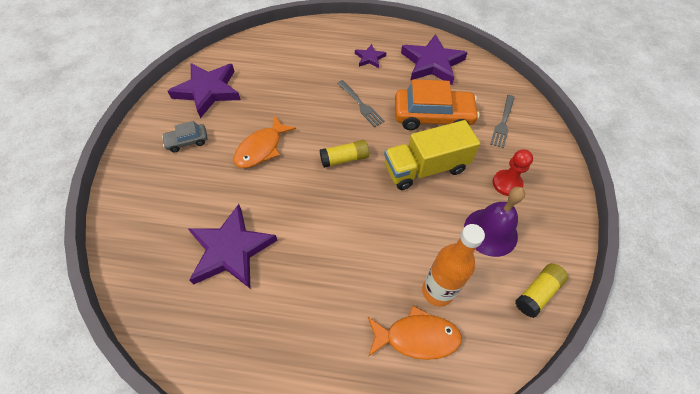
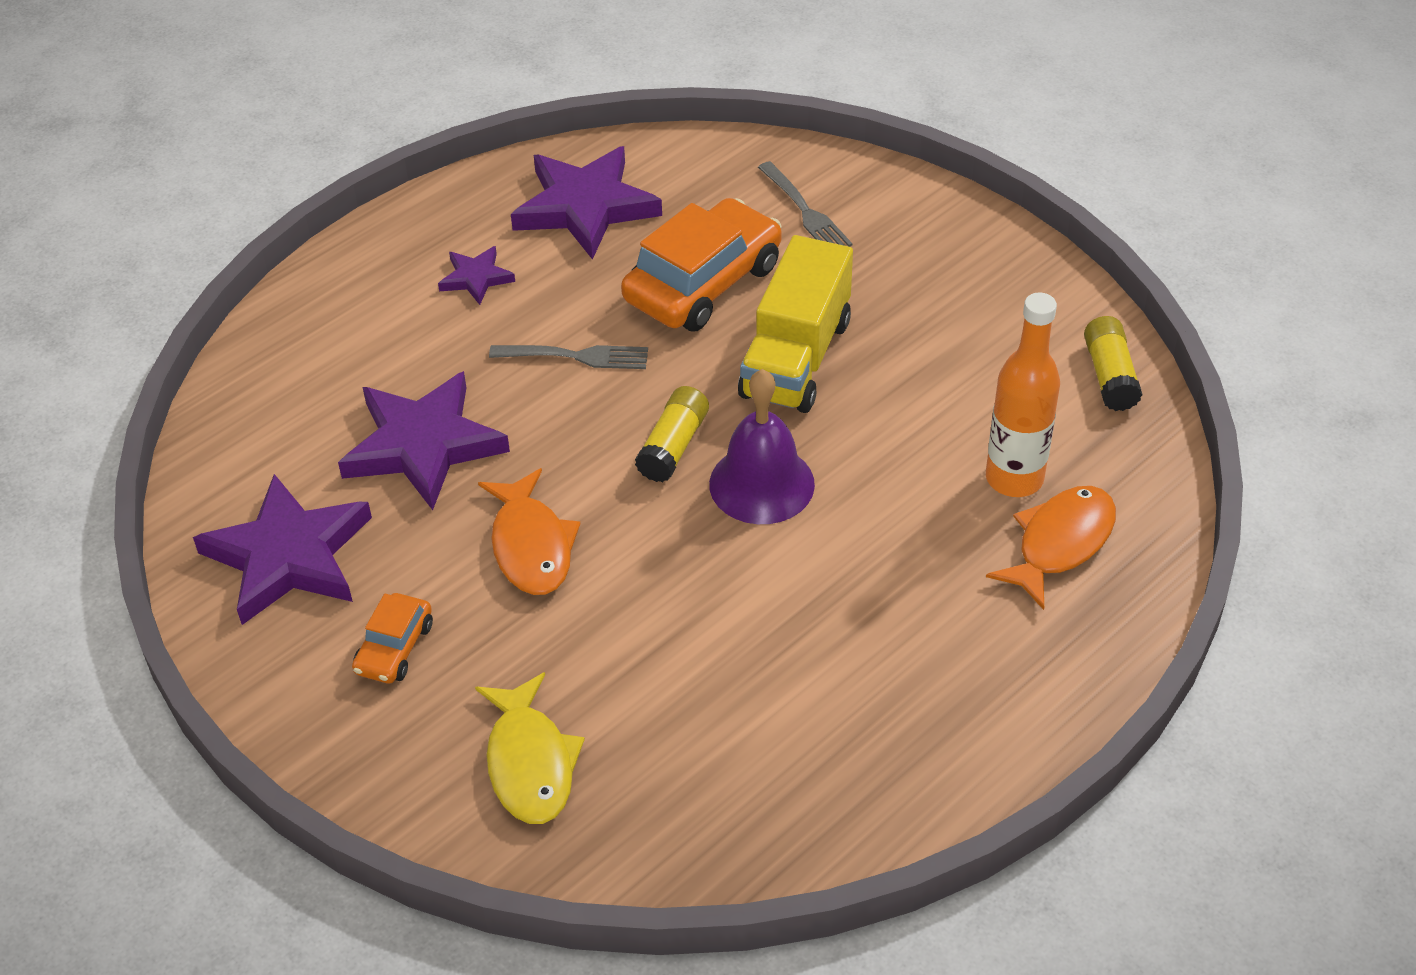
camera: 50 degrees left, 10 degrees down
(159, 213) = (530, 763): none -> yellow fish
(187, 141) = (394, 648): grey car -> orange car
(231, 250) = (711, 692): purple star -> purple star (423, 445)
(490, 232) = (977, 359): purple bell -> purple bell (761, 484)
(507, 183) = (917, 286): red pawn -> none

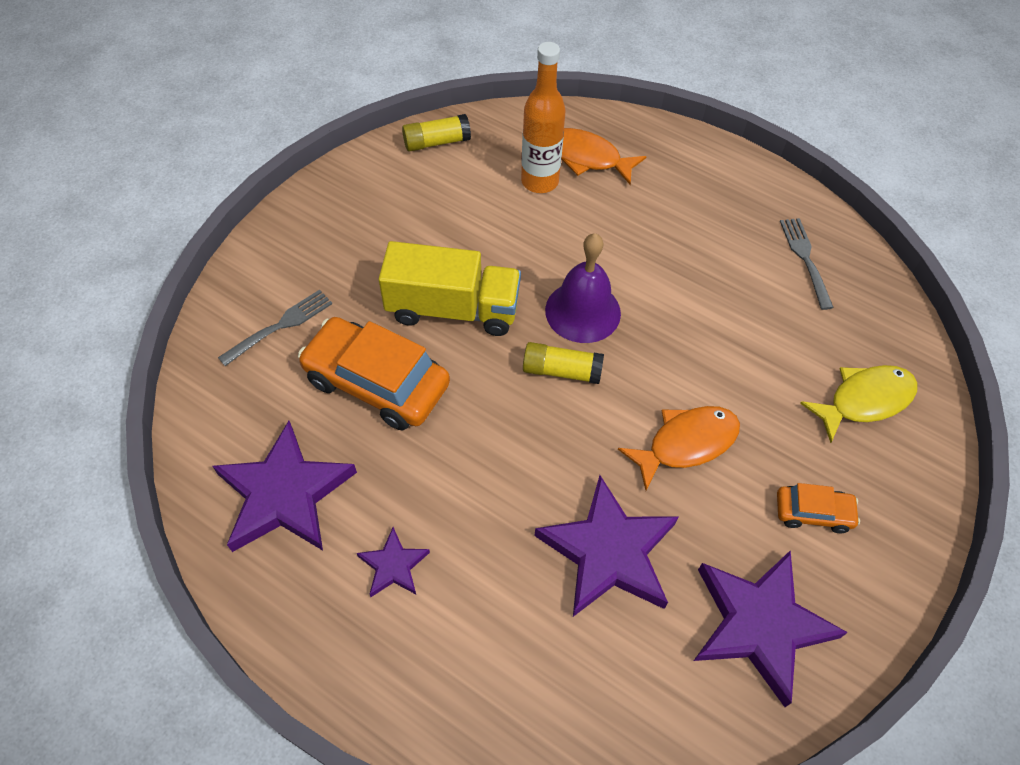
camera: 105 degrees left, 10 degrees up
(575, 356) = (480, 459): grey fork -> grey fork (806, 259)

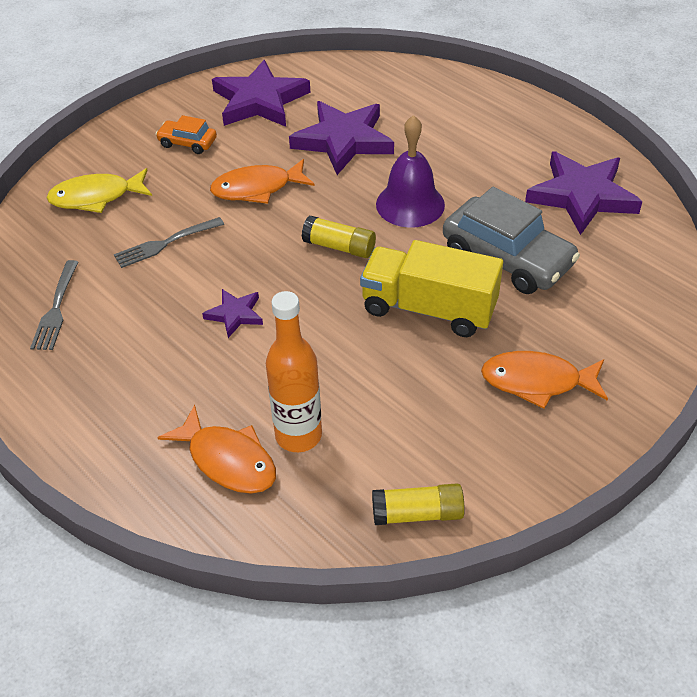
camera: 165 degrees left, 10 degrees down
(279, 326) = (603, 315): grey fork -> grey fork (166, 243)
(347, 251) = (537, 381): none -> orange fish
(377, 382) = (507, 258): orange car -> grey car
(393, 566) = (498, 151): purple star -> purple star (235, 314)
(583, 311) = (302, 290): purple bell -> purple bell (410, 204)

